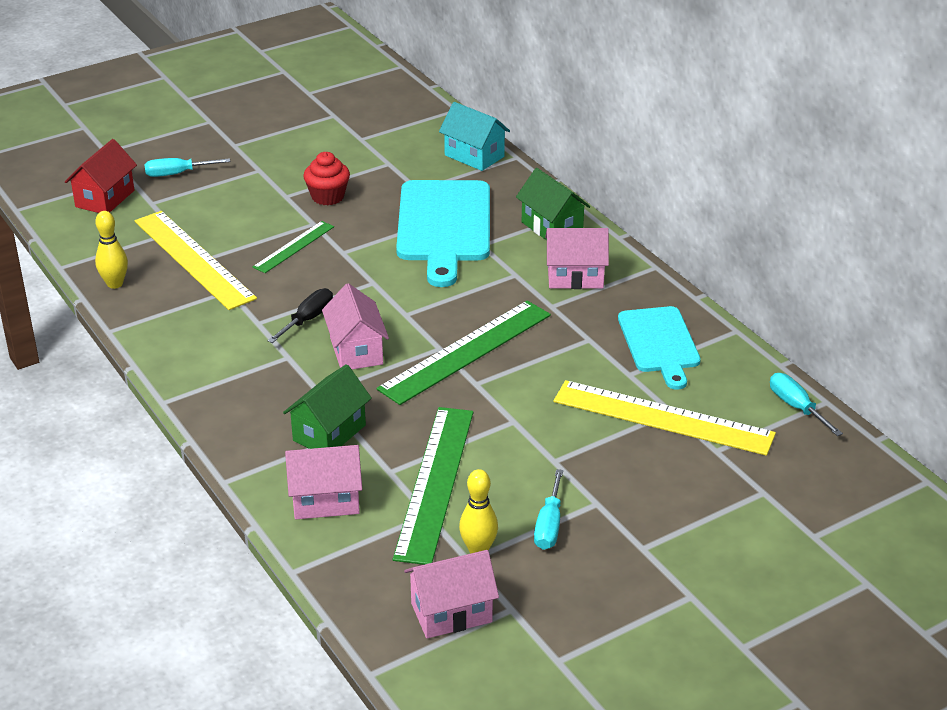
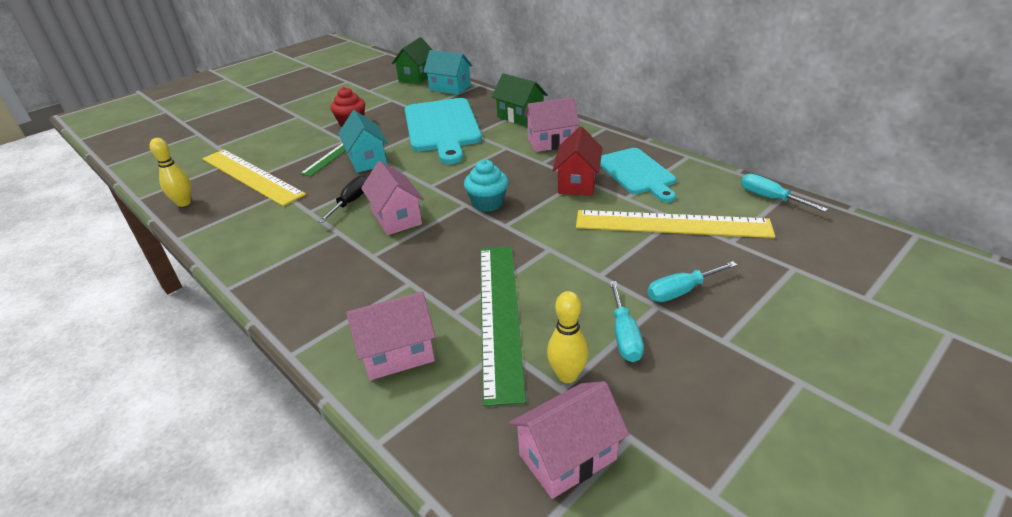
camera: 10 degrees left, 0 degrees up
(105, 199) = (179, 149): red house -> red house (577, 183)
(177, 174) = (236, 127): turquoise screwdriver -> turquoise screwdriver (681, 291)
(329, 433) = (387, 288): green house -> green house (416, 77)
(337, 261) = (367, 160): none -> turquoise house
(465, 351) = (487, 203): green ruler -> turquoise cupcake

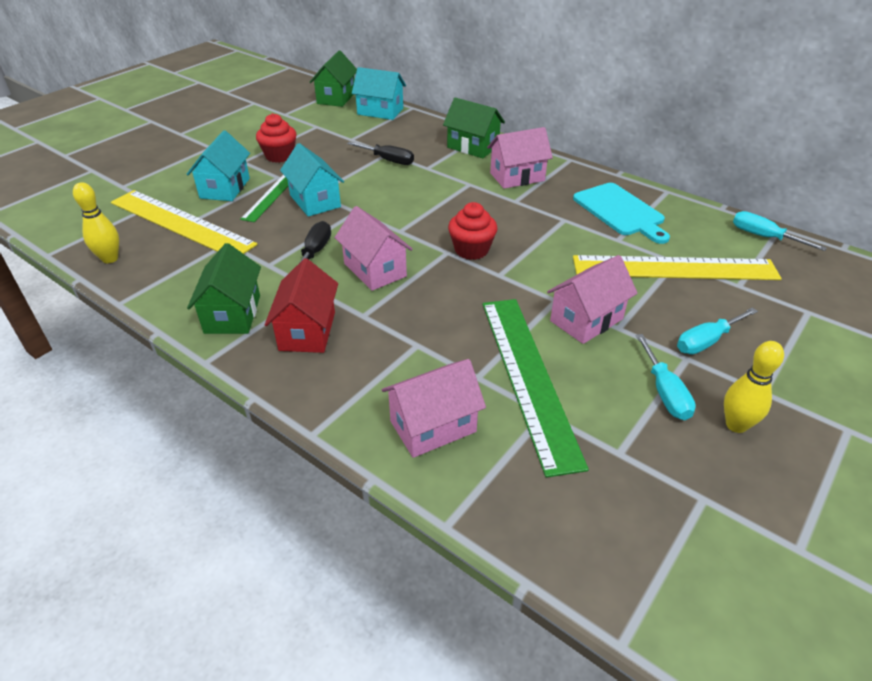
camera: 10 degrees left, 5 degrees up
(264, 250) = (233, 314): none -> green house
(297, 149) = (225, 188): none -> turquoise house
(442, 127) = (388, 160): turquoise cutting board -> black screwdriver
(487, 203) = (471, 250): turquoise cupcake -> red cupcake
(567, 375) = (621, 438): yellow bowling pin -> yellow bowling pin (736, 425)
(567, 457) = (649, 524): pink house -> pink house (586, 320)
(577, 183) = (561, 224): red house -> red house (307, 331)

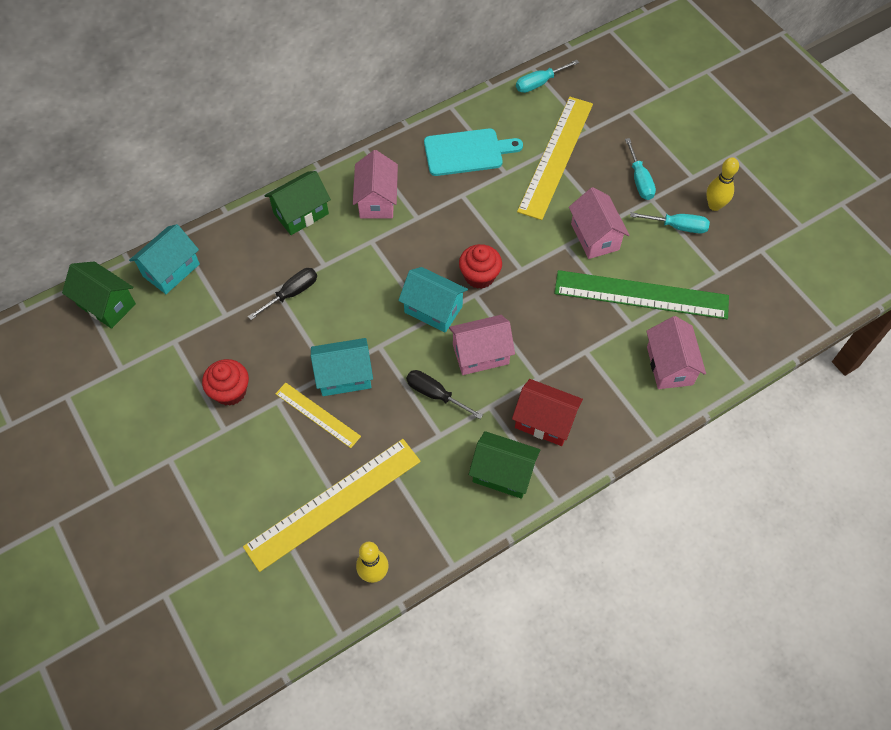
camera: 70 degrees left, 20 degrees up
(225, 188) = (279, 454): turquoise house -> turquoise house (433, 309)
(270, 197) = (317, 415): green ruler -> yellow ruler

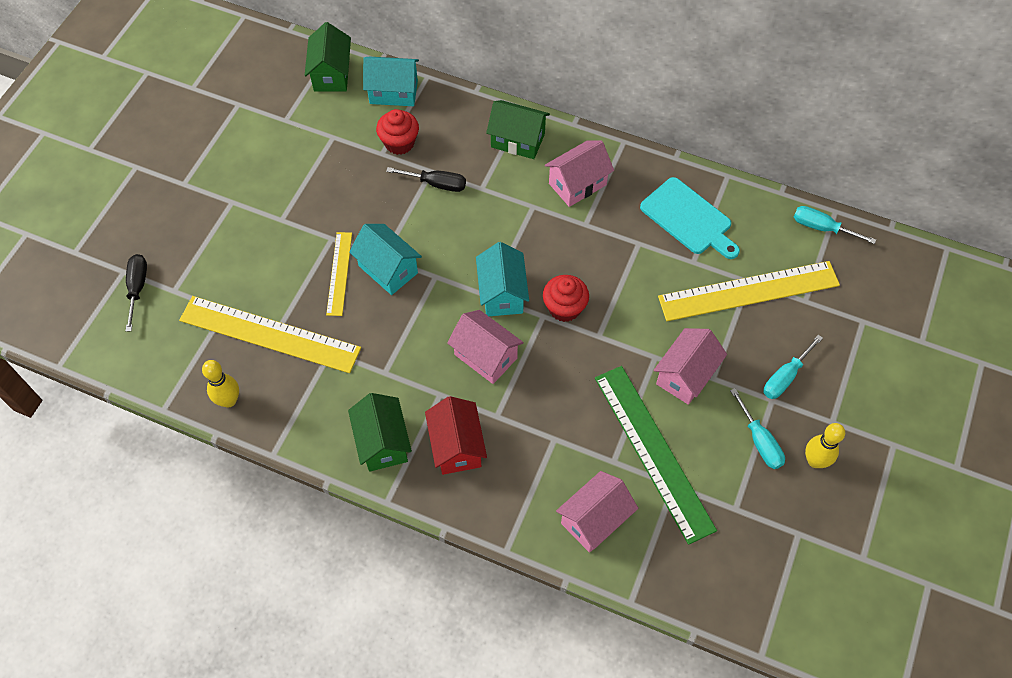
camera: 55 degrees right, 0 degrees up
(230, 391) = (317, 201): red cupcake -> red cupcake (399, 143)
(435, 394) = (420, 345): black screwdriver -> black screwdriver (137, 288)

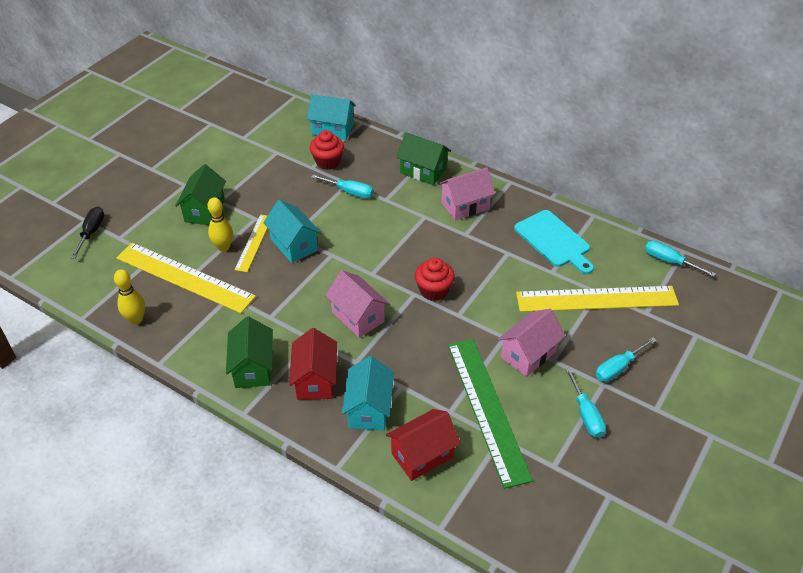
camera: 10 degrees right, 15 degrees down
(331, 74) = (288, 113): green house -> green house (204, 210)
(436, 184) = (350, 192): black screwdriver -> turquoise screwdriver
(502, 293) = (383, 273): turquoise house -> turquoise house (369, 409)
(594, 520) = (422, 455): pink house -> red house
(815, 461) = (635, 438): yellow bowling pin -> yellow bowling pin (223, 247)

